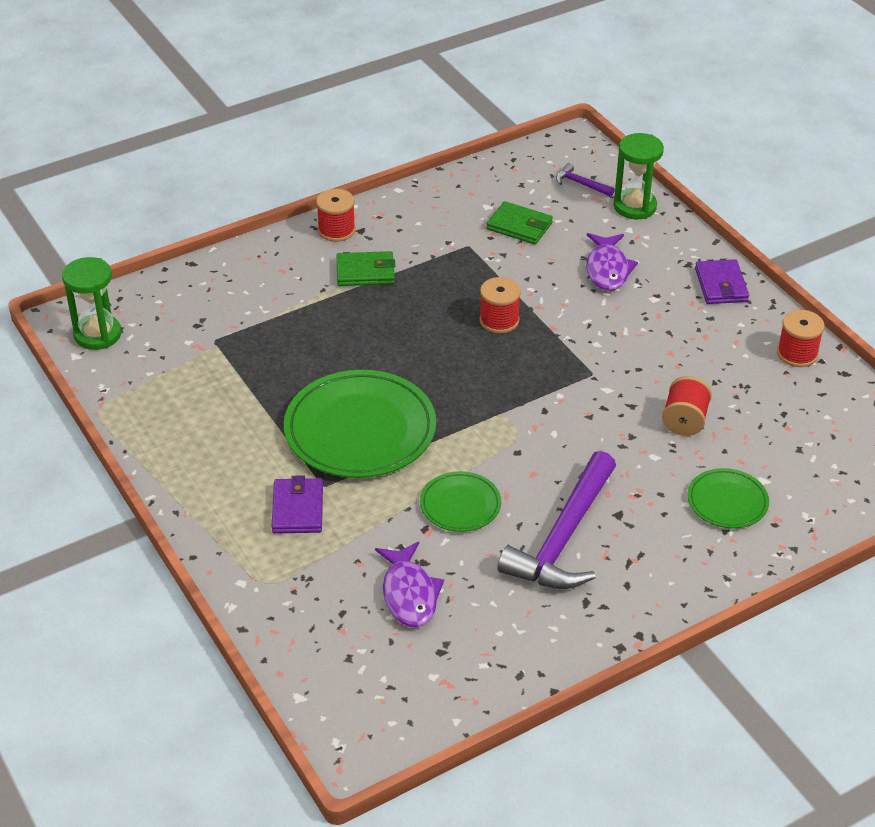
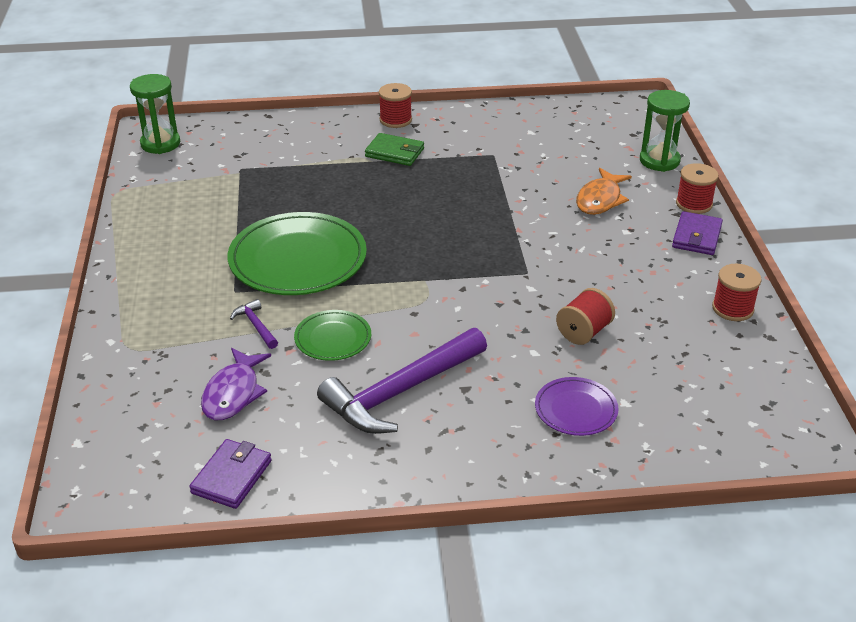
camera: 25 degrees right, 5 degrees down
(298, 509) = (200, 302): purple wallet -> purple wallet (231, 477)
(499, 320) = (476, 213): red spool -> red spool (694, 204)
(519, 226) = (547, 151): green wallet -> none
(581, 184) = (623, 134): purple hammer -> purple hammer (256, 325)
(607, 269) = (600, 199): purple fish -> orange fish
(727, 501) = (576, 409): green plate -> purple plate

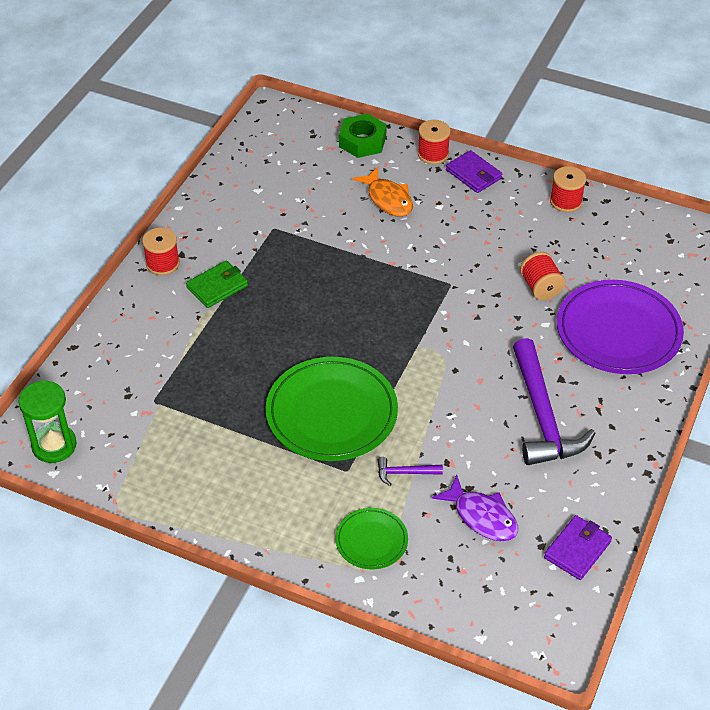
camera: 60 degrees left, 10 degrees up
(231, 477) = (577, 550): purple wallet -> purple wallet turned 75 degrees clockwise
(333, 338) = (454, 431): green plate -> green plate (371, 540)
(576, 409) = (618, 331): purple plate -> purple plate, size x1.95
(659, 161) = (362, 141): green hourglass -> green nut

